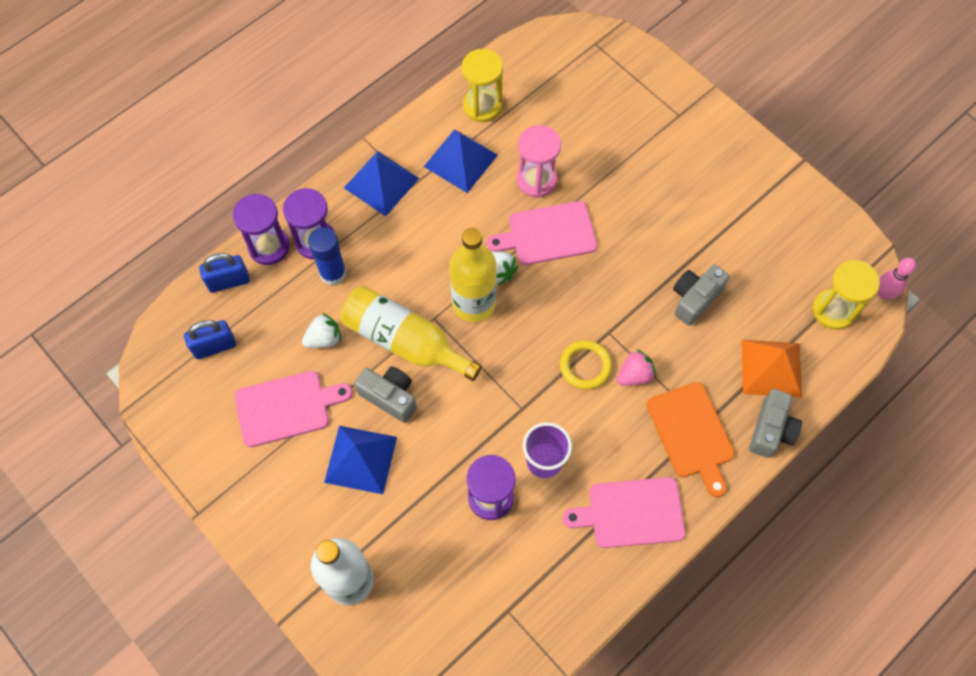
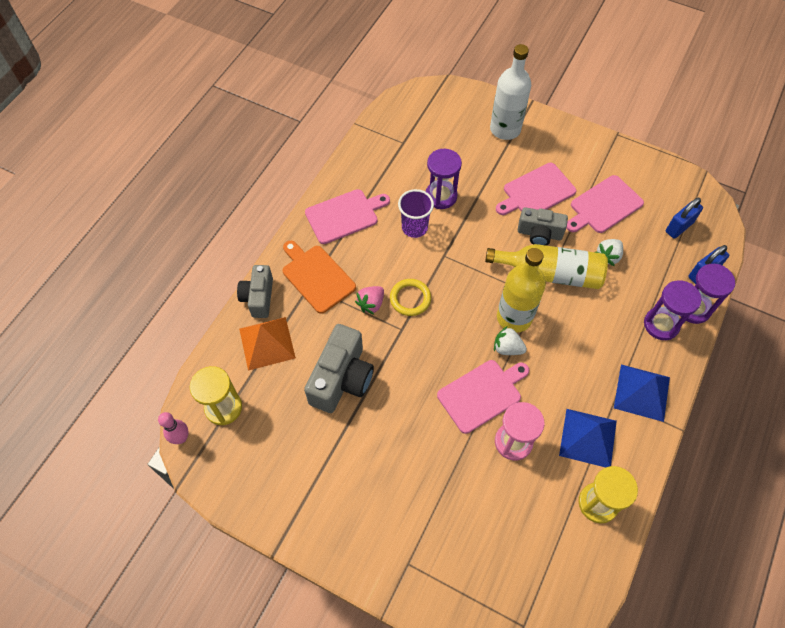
camera: 160 degrees right, 5 degrees down
(333, 273) = (632, 304): blue glue stick -> none
(361, 459) = (536, 191): blue pyramid -> pink cutting board
(694, 299) = (341, 379): grey camera -> grey camera, size x1.55

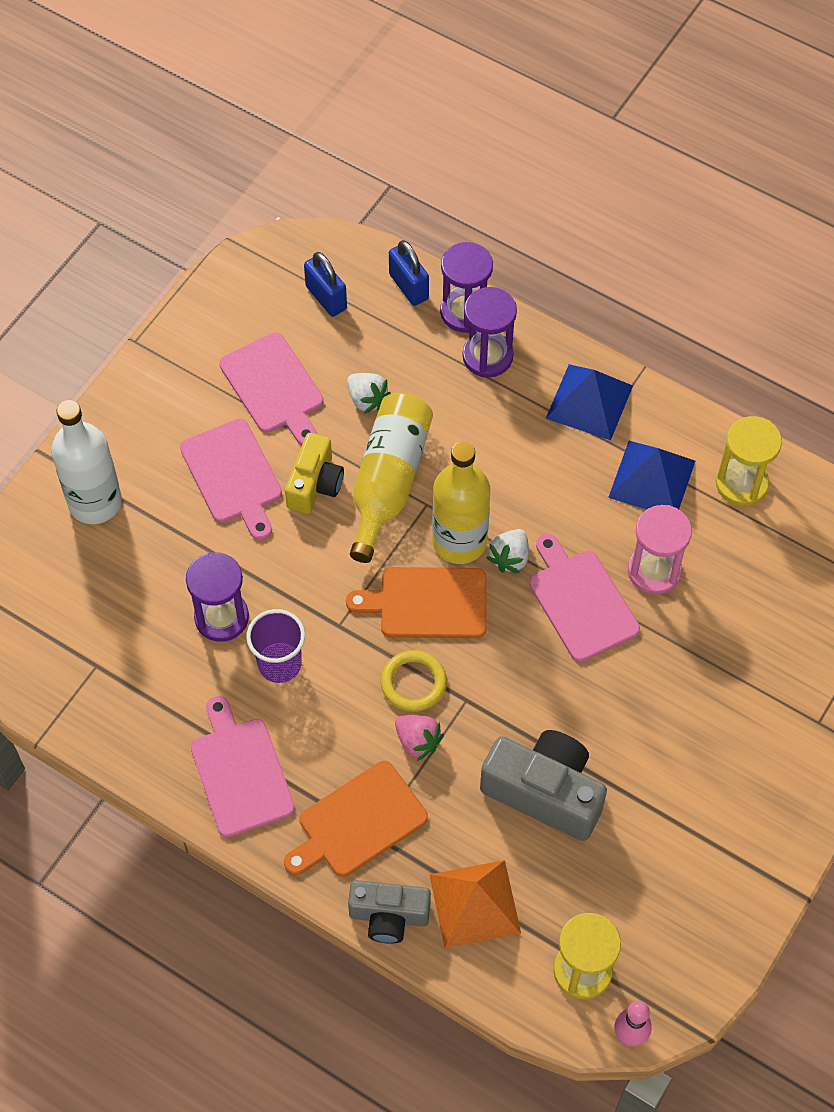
camera: 85 degrees left, 0 degrees up
(466, 302) = (427, 603): none -> orange cutting board
(539, 234) = (315, 484): grey camera -> yellow camera

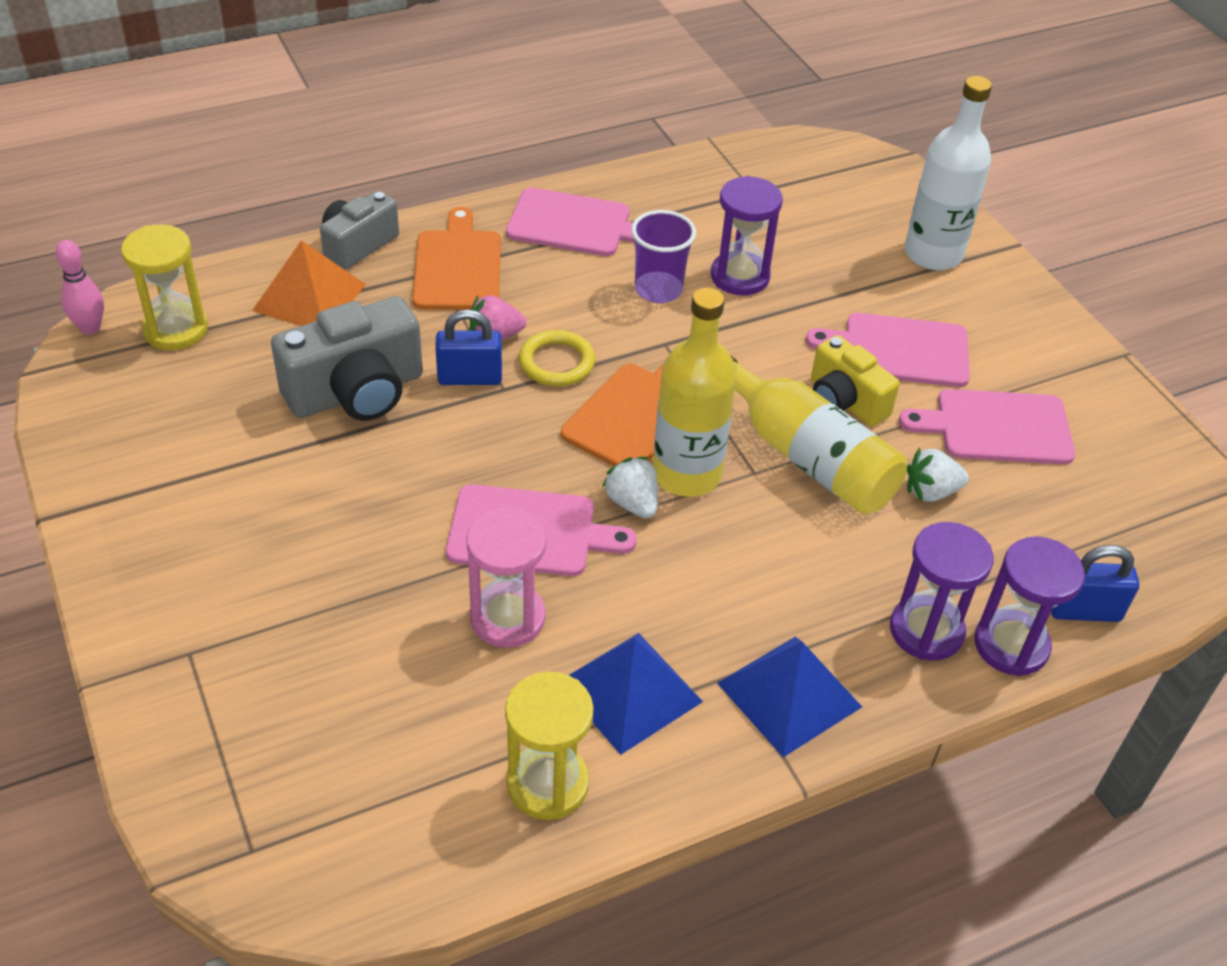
camera: 120 degrees right, 15 degrees down
(326, 298) = (1106, 527): blue padlock -> blue padlock (470, 378)

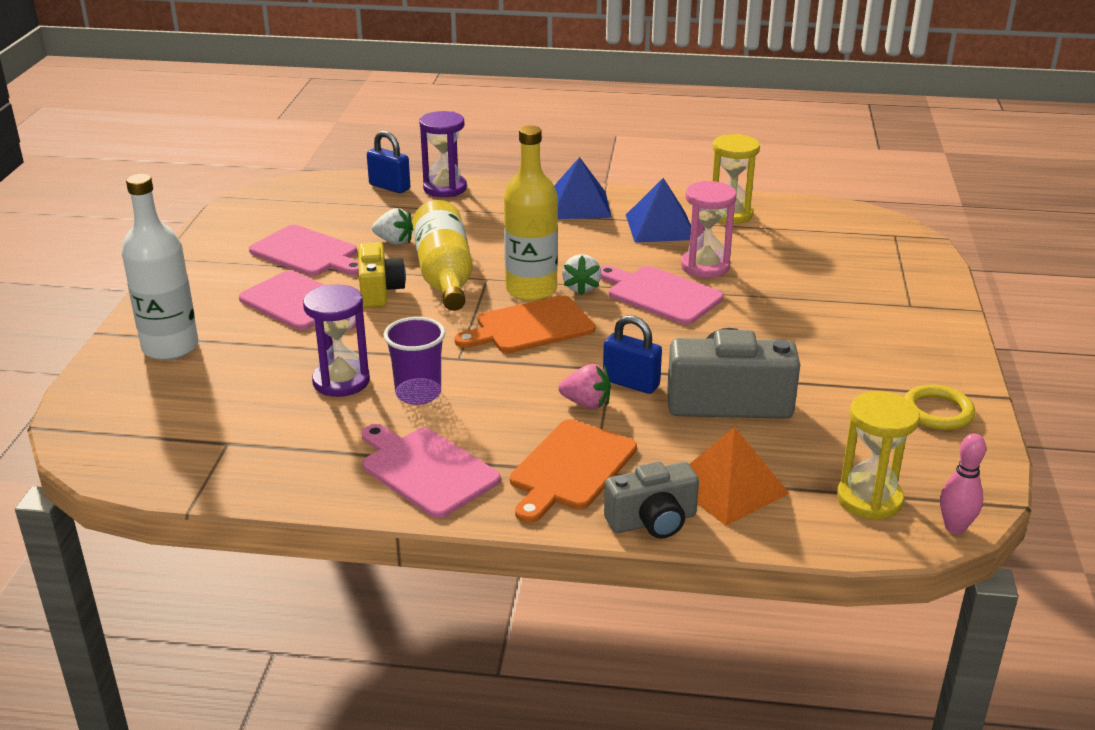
camera: 145 degrees left, 15 degrees down
(556, 362) = (554, 372): yellow ring -> yellow ring (937, 412)
(926, 631) = (479, 203): purple hourglass -> none

